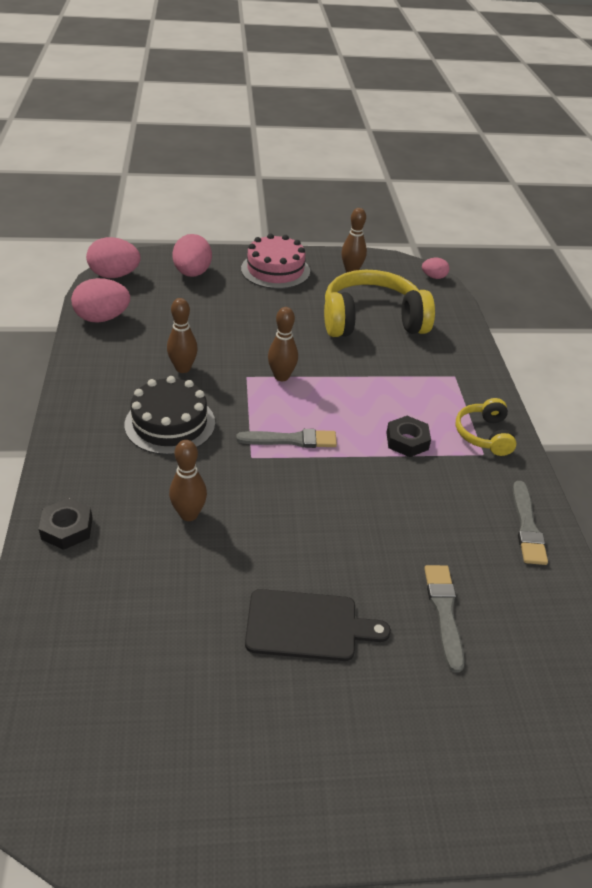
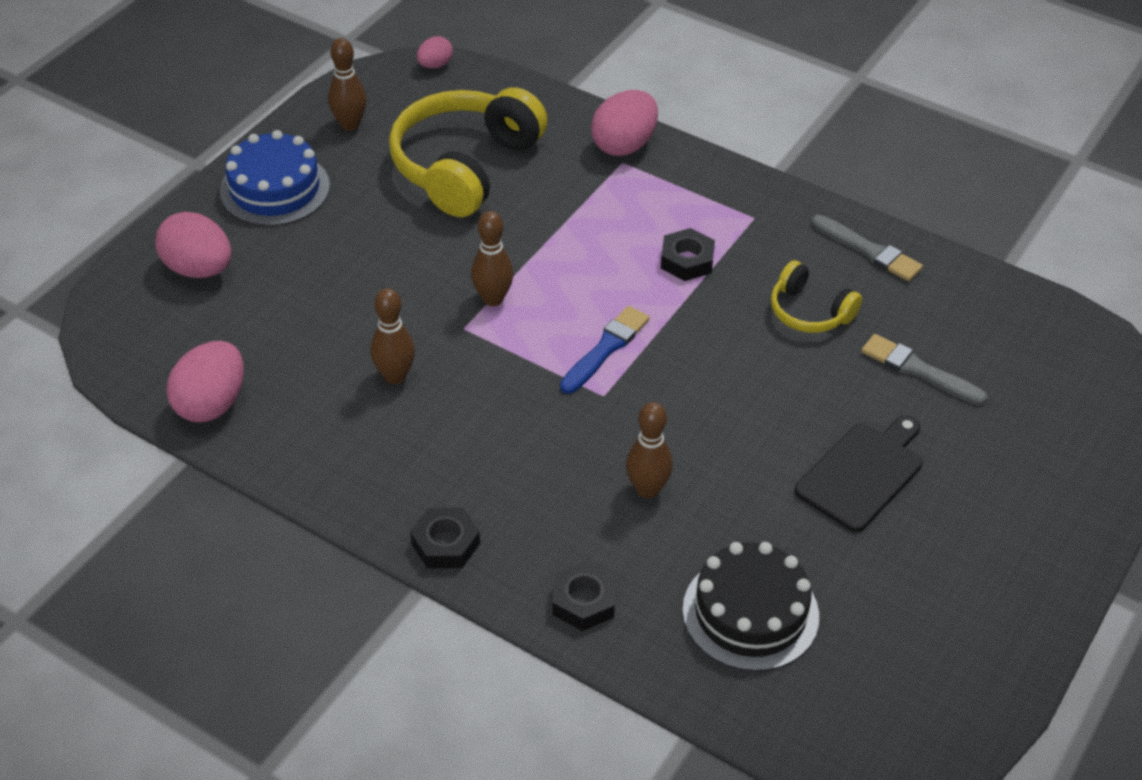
camera: 50 degrees left, 5 degrees up
(69, 446) = (445, 544): none -> black nut
(115, 275) = (120, 347): pink egg -> pink egg (624, 145)
(170, 423) = (486, 436): black cake -> black cake (750, 613)
(275, 270) = (275, 189): pink cake -> blue cake
(291, 440) = (605, 349): grey brush -> blue brush
(484, 435) = (728, 199): yellow headphones -> yellow headphones (809, 312)

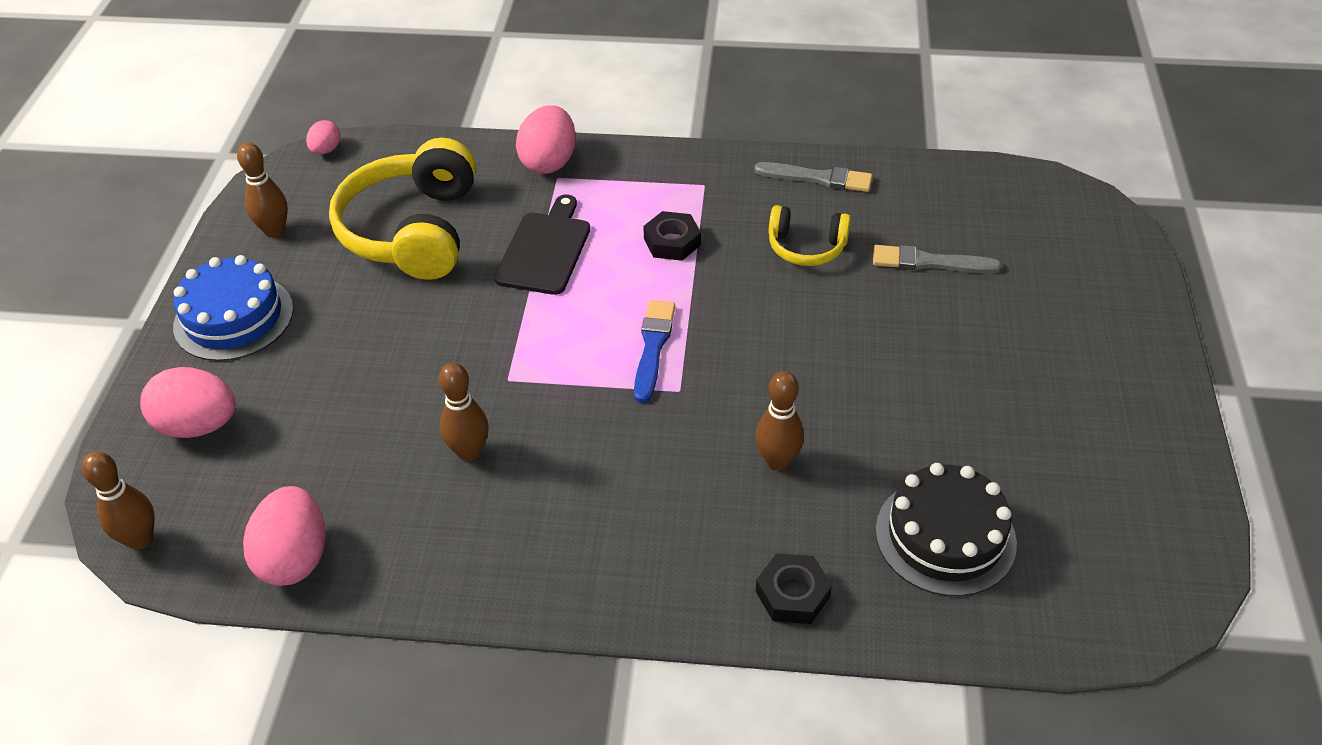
camera: 25 degrees left, 0 degrees up
(445, 544) = (625, 597): black nut -> none
(493, 299) = (518, 342): brown bowling pin -> brown bowling pin (140, 539)
(862, 474) = (948, 369): black cutting board -> black cutting board (545, 250)

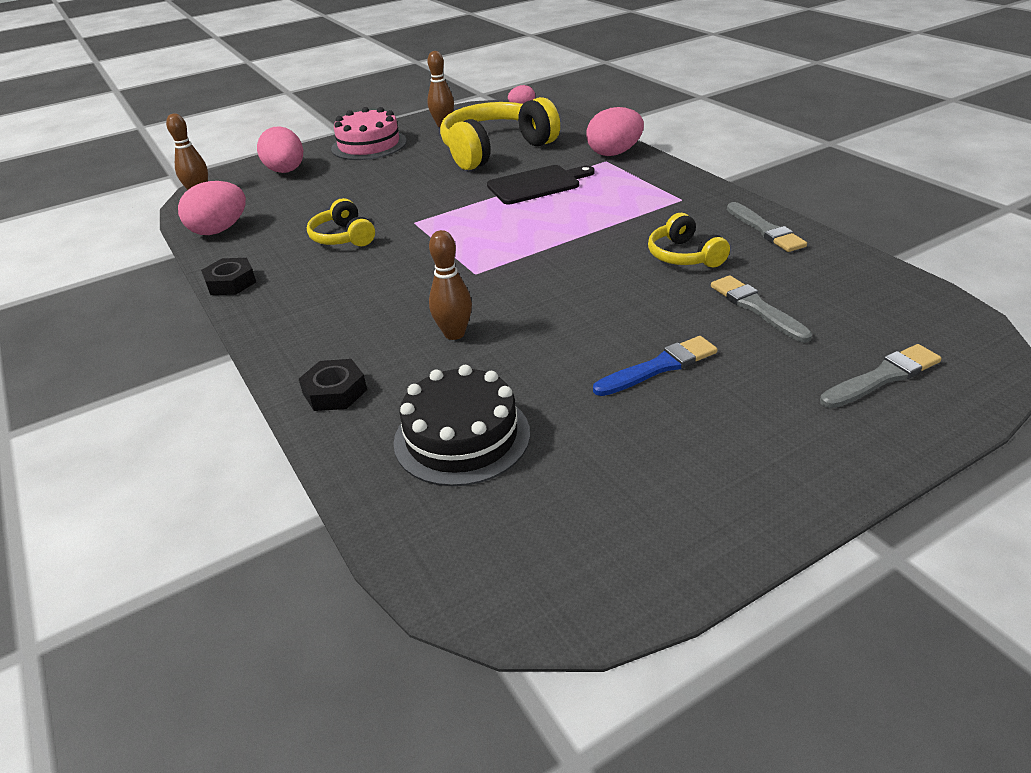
camera: 55 degrees right, 10 degrees down
(233, 317) = (369, 145): blue cake -> pink cake
(469, 452) = (343, 237): brown bowling pin -> yellow headphones
(653, 347) = (502, 249): blue brush -> blue brush (658, 367)
(672, 242) = (608, 213): black nut -> black nut (231, 282)
(1075, 266) = (882, 377): none -> grey brush

